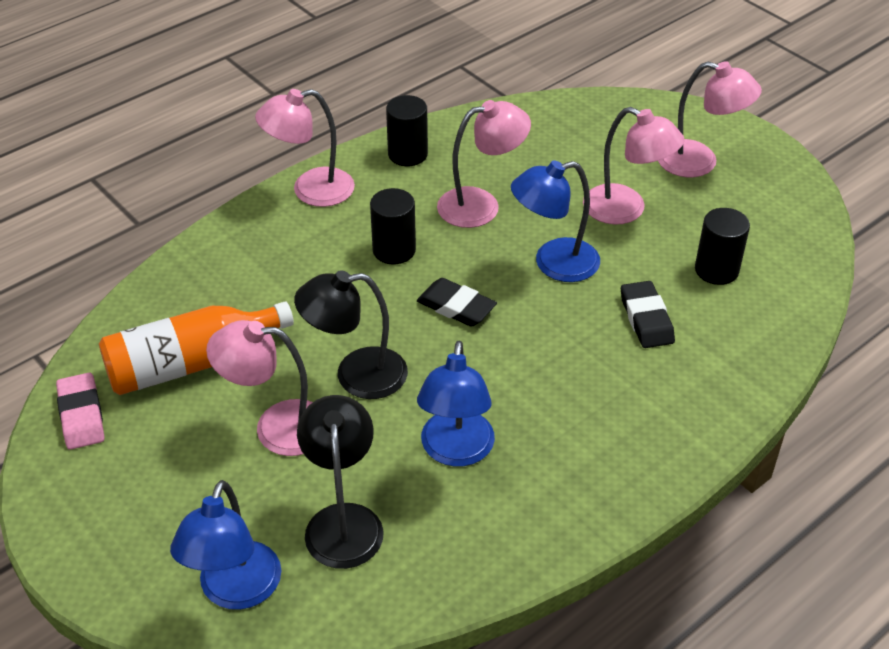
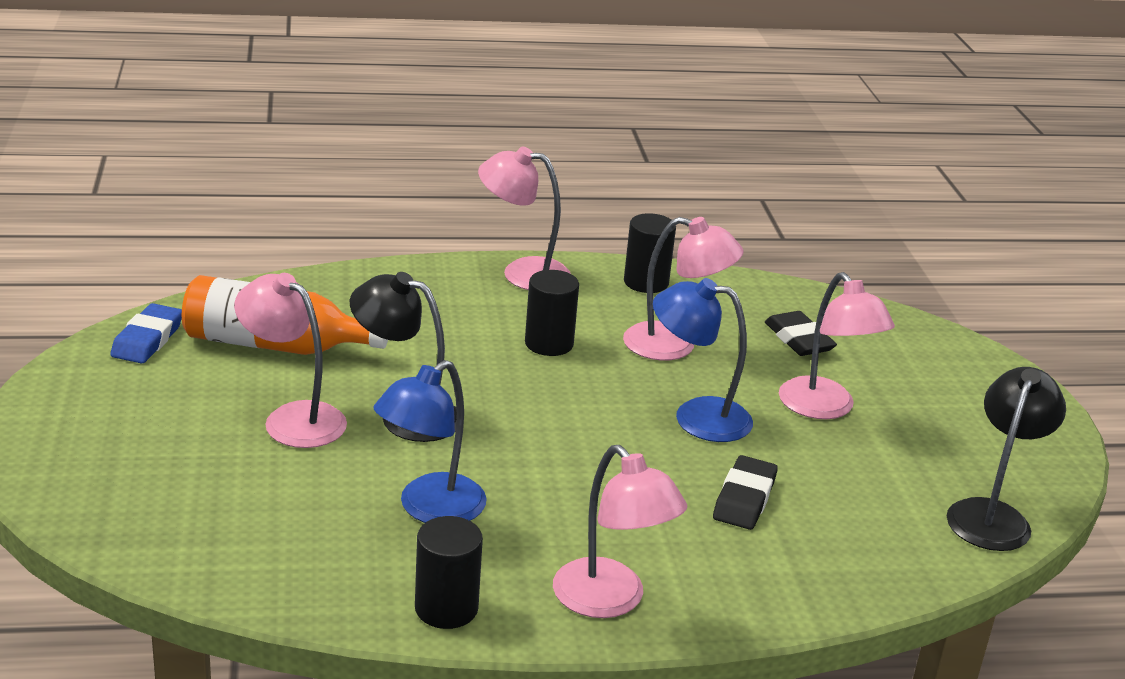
camera: 30 degrees right, 15 degrees down
(81, 415) = (147, 339): pink eraser -> blue eraser
(235, 591) = (122, 510): blue lamp -> none
(343, 521) = (269, 508): black lamp -> black lamp (992, 515)
(456, 307) = (559, 407): black eraser -> black eraser (799, 339)
(699, 162) = (955, 404): pink lamp -> pink lamp (610, 600)
(716, 270) = (870, 494): black cylinder -> black cylinder (446, 608)

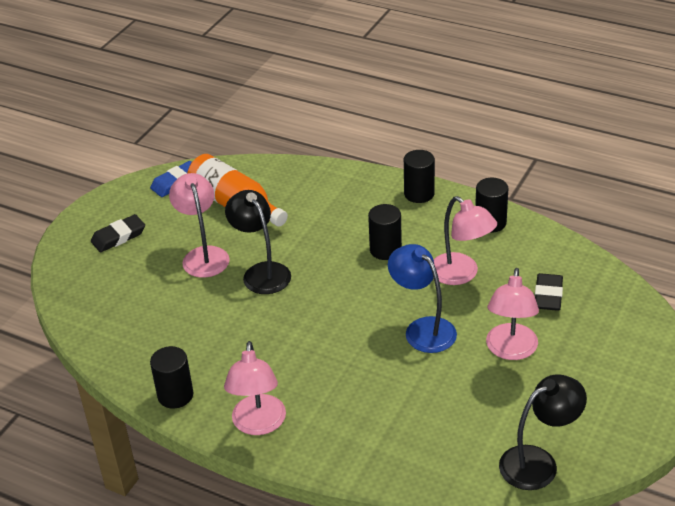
camera: 40 degrees right, 10 degrees up
(430, 509) = (220, 335): blue lamp -> none
(522, 273) = (419, 194): pink lamp -> black cylinder
(744, 498) = (395, 392): black eraser -> black eraser (118, 237)

